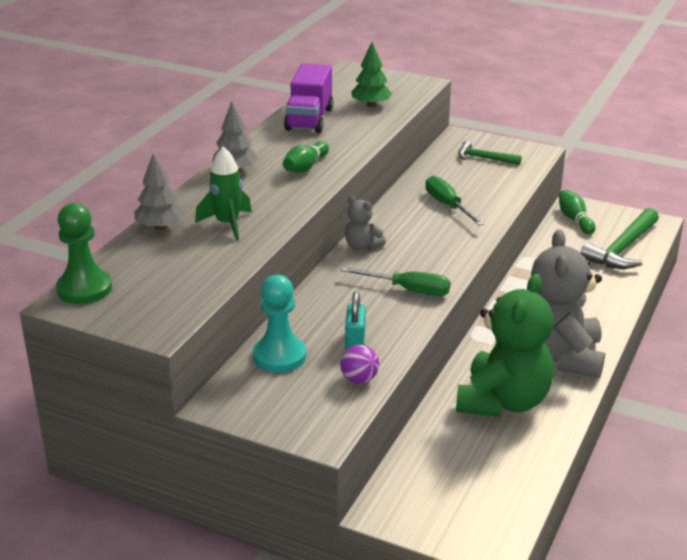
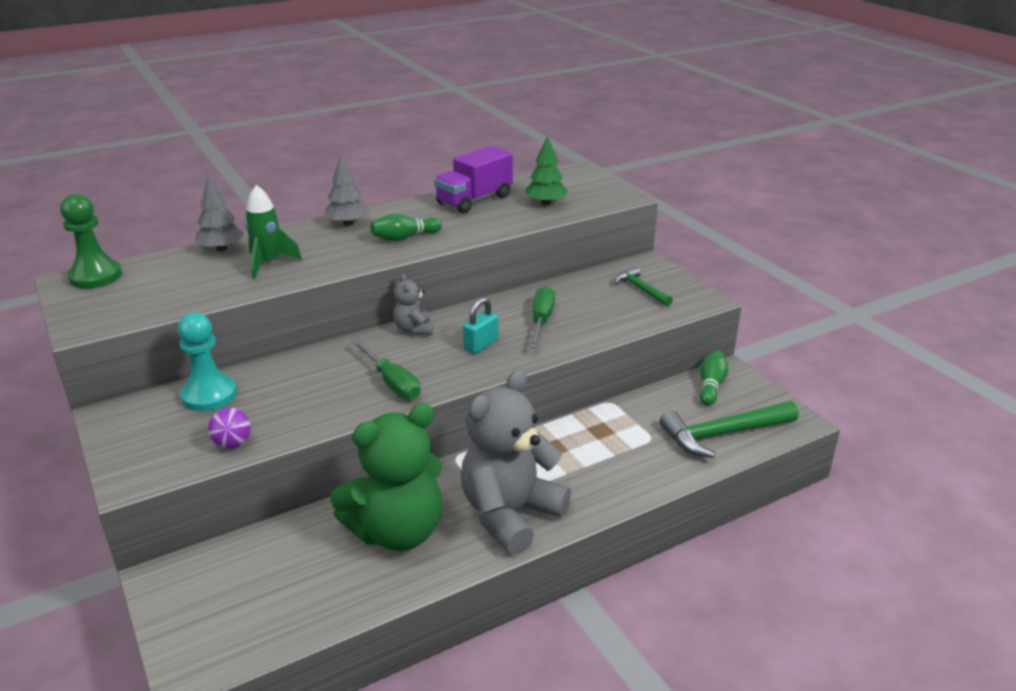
camera: 35 degrees right, 0 degrees up
(355, 341) = (281, 408): turquoise padlock -> turquoise padlock (481, 345)

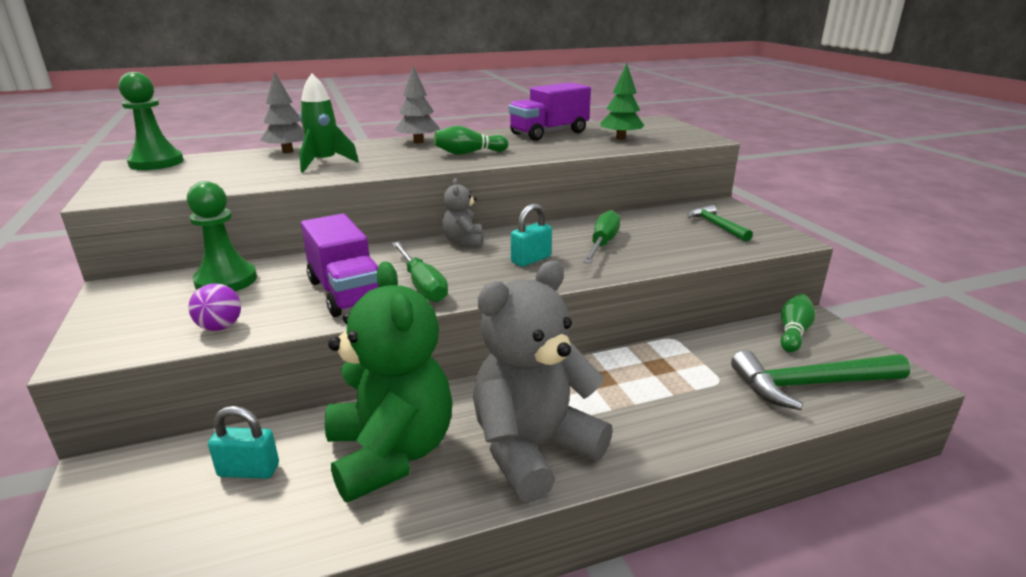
camera: 10 degrees right, 5 degrees down
(209, 395) = (226, 280): turquoise pawn -> green pawn
(286, 559) = (249, 470): none -> turquoise padlock
(327, 397) = (346, 293): none -> purple truck
(397, 531) = (391, 453): green teddy bear -> green teddy bear turned 90 degrees counterclockwise

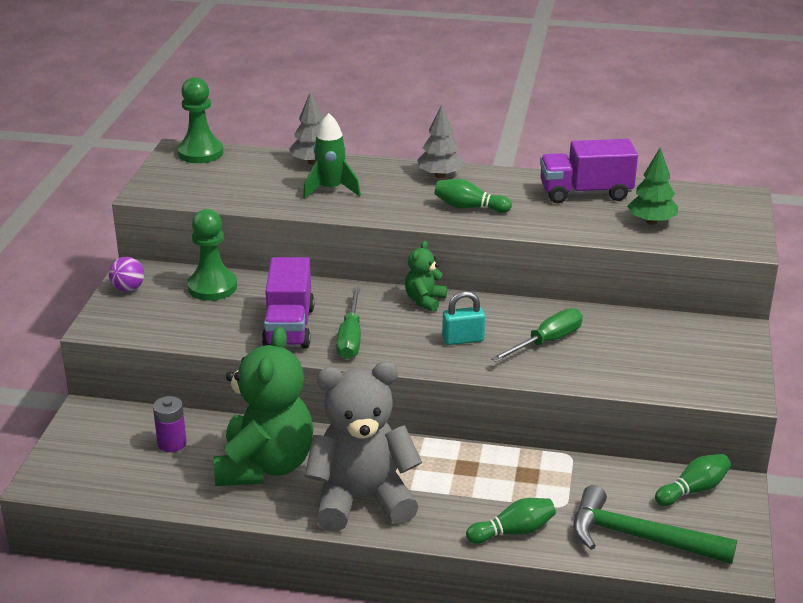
camera: 30 degrees right, 5 degrees up
(220, 327) = (186, 331): purple ball -> purple ball (128, 289)
(249, 470) = (172, 443): turquoise padlock -> purple battery
(464, 241) = (425, 301): grey teddy bear -> green teddy bear
(709, 422) = (513, 532): none -> green bowling pin
(716, 225) = (689, 354): green hammer -> none

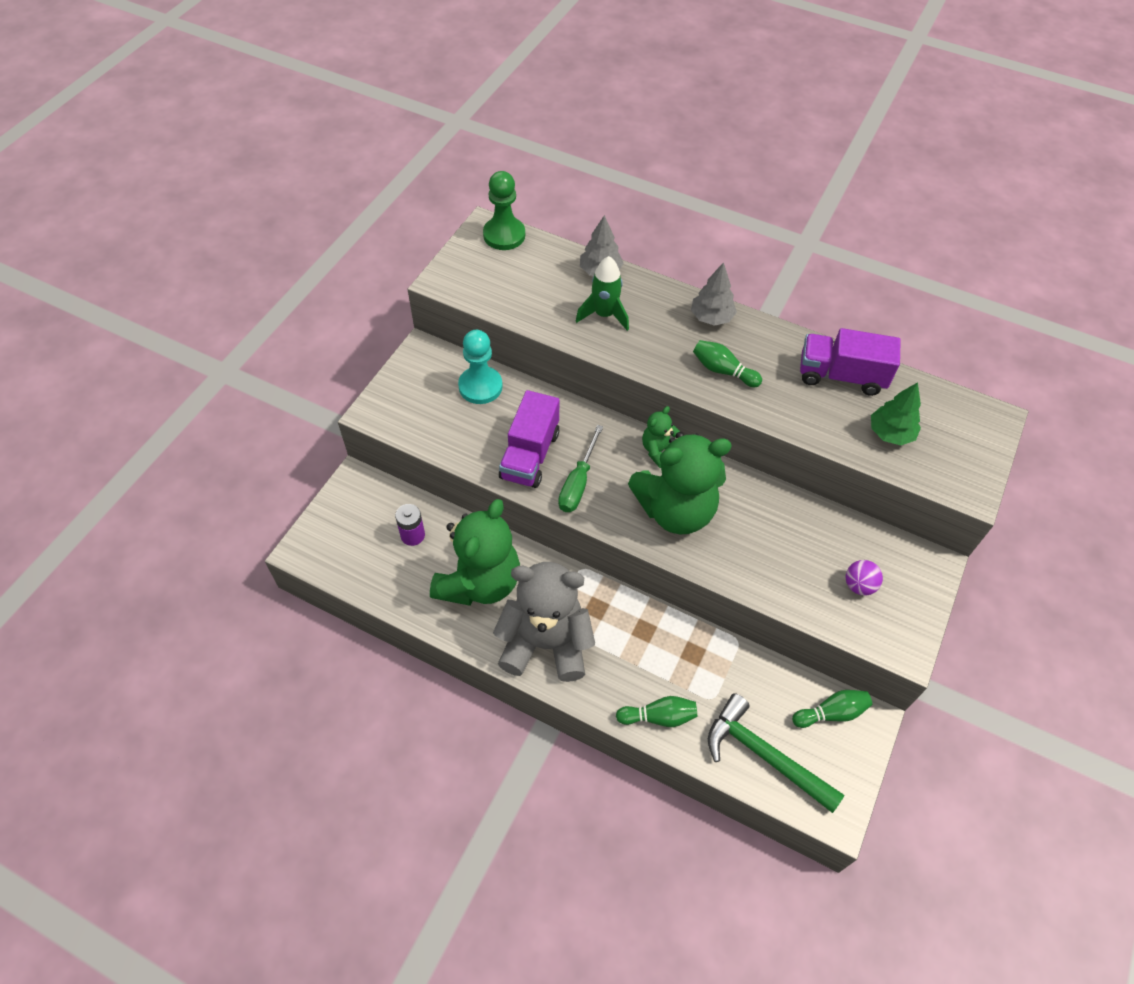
camera: 15 degrees right, 25 degrees up
(128, 289) = (410, 371): purple ball -> purple ball (859, 585)
(212, 287) = (480, 386): green pawn -> turquoise pawn
(463, 339) = (675, 510): turquoise padlock -> green teddy bear
(547, 341) = (750, 533): green screwdriver -> none

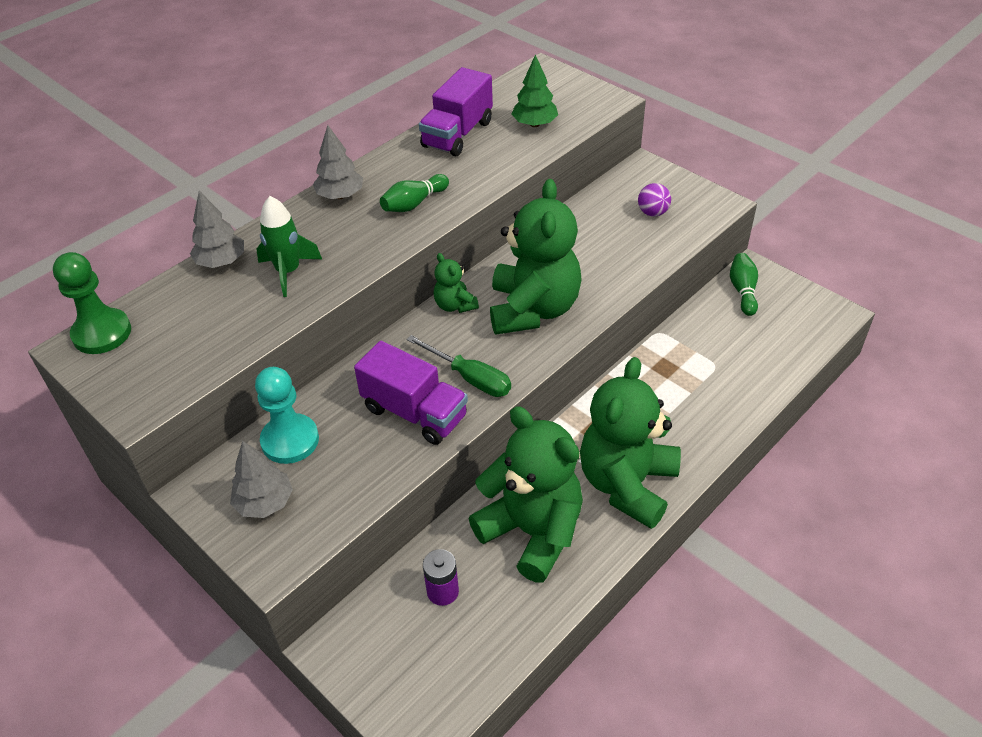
camera: 70 degrees left, 10 degrees down
(422, 391) = (265, 502): none -> grey tree
(545, 643) = (627, 484): grey teddy bear -> green teddy bear
(659, 717) = (728, 409): green bowling pin -> none
(763, 755) = (777, 344): green hammer -> none

